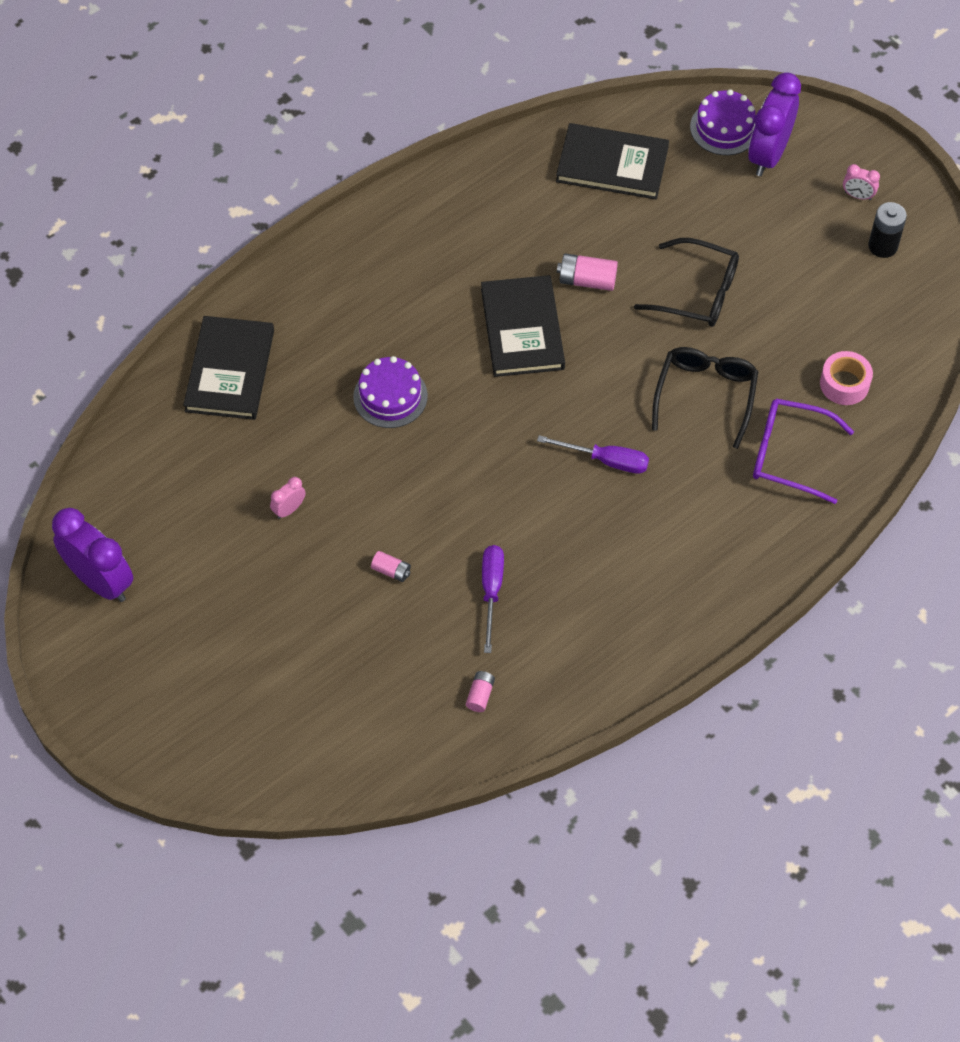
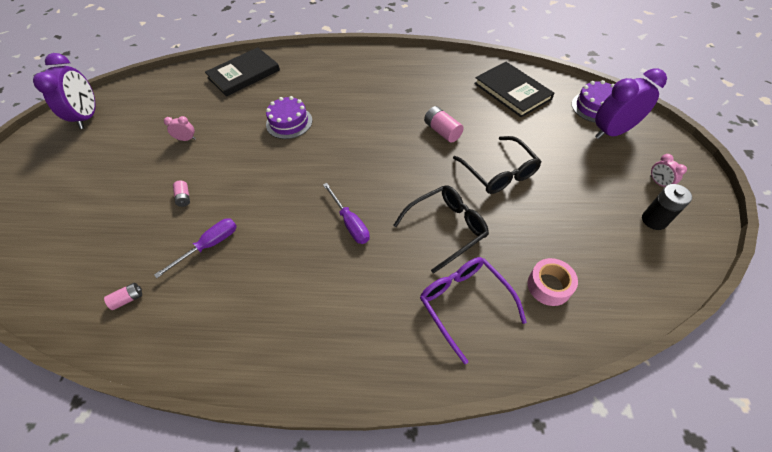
camera: 45 degrees right, 5 degrees down
(522, 329) = (384, 132): black book -> none

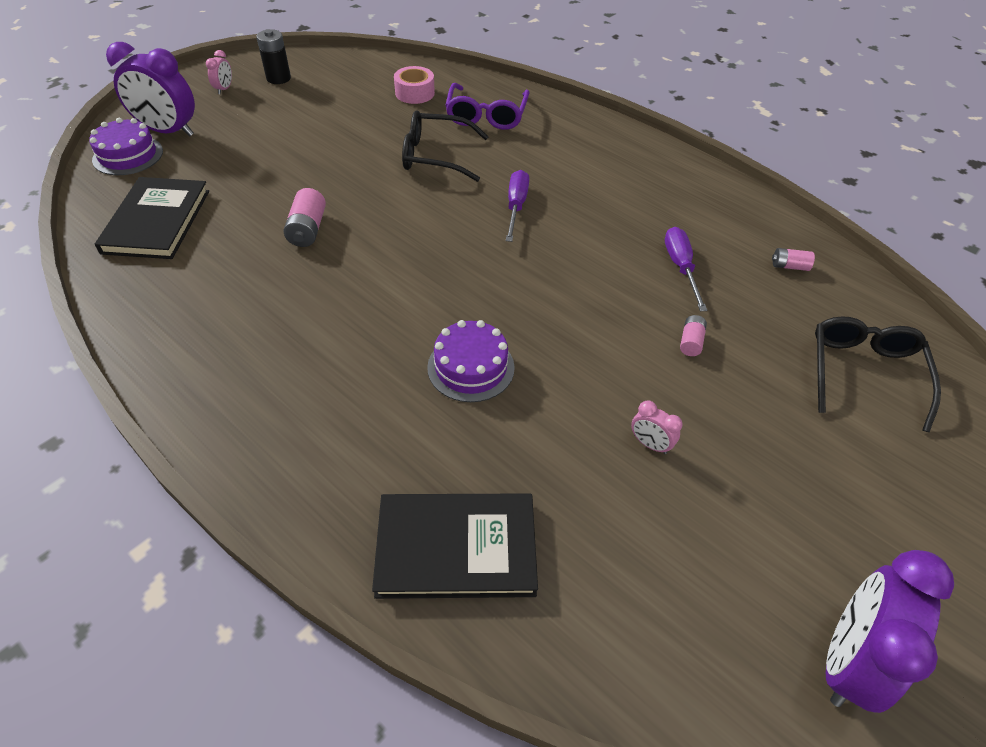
camera: 145 degrees left, 5 degrees down
(209, 246) = (680, 267): purple screwdriver -> purple screwdriver turned 90 degrees clockwise
(498, 172) = (323, 164): black glasses -> black glasses (863, 374)

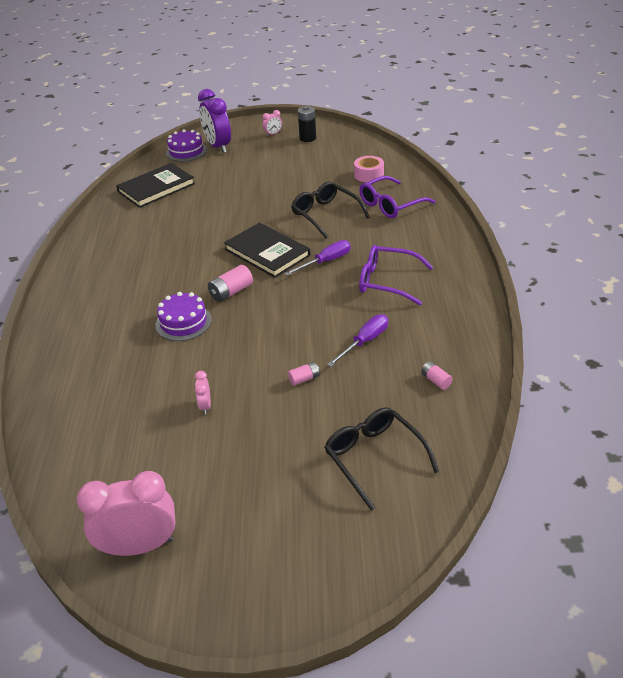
camera: 50 degrees right, 10 degrees down
(307, 229) = (209, 222): pink battery -> pink battery (231, 292)
(456, 547) = (71, 384): black book -> black book (267, 252)
(605, 195) = (388, 281): none -> purple glasses
(846, 660) = (139, 546): purple clock -> pink clock
(863, 374) = (375, 458): black glasses -> black glasses turned 90 degrees counterclockwise

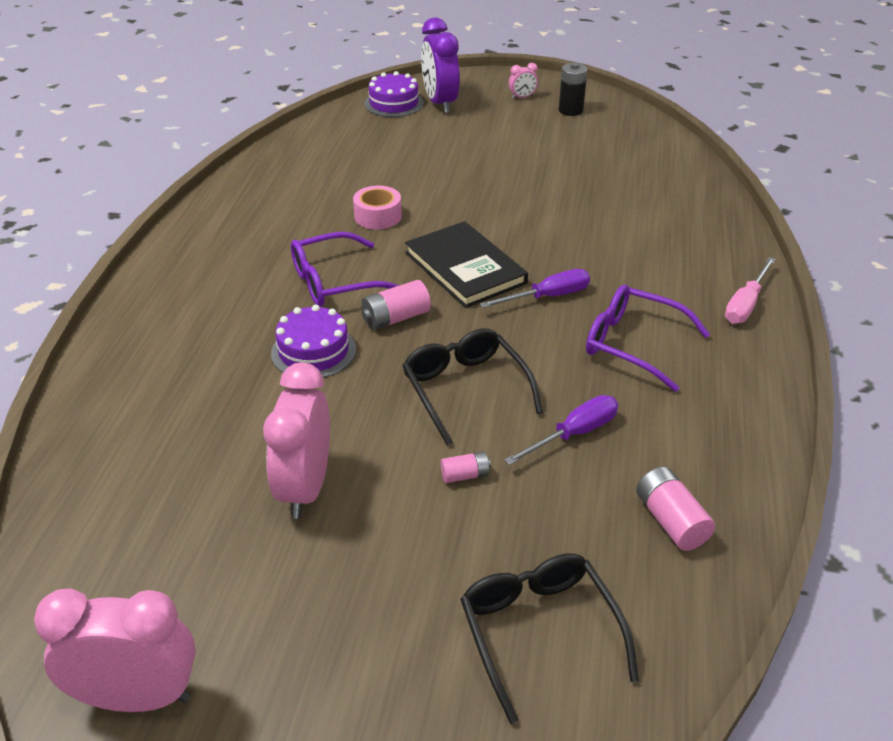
camera: 10 degrees right, 0 degrees up
(156, 188) = (337, 148): black book -> none
(205, 406) = (305, 488): pink clock -> pink clock, size x2.25
(326, 215) = (567, 226): black glasses -> black glasses (466, 390)
(369, 175) = (646, 177): pink tape -> pink tape (378, 216)
(391, 204) = (669, 227): purple glasses -> purple glasses (335, 282)
(436, 380) = (671, 521): pink battery -> pink battery, size x1.65
(450, 245) = (745, 304): none -> pink screwdriver

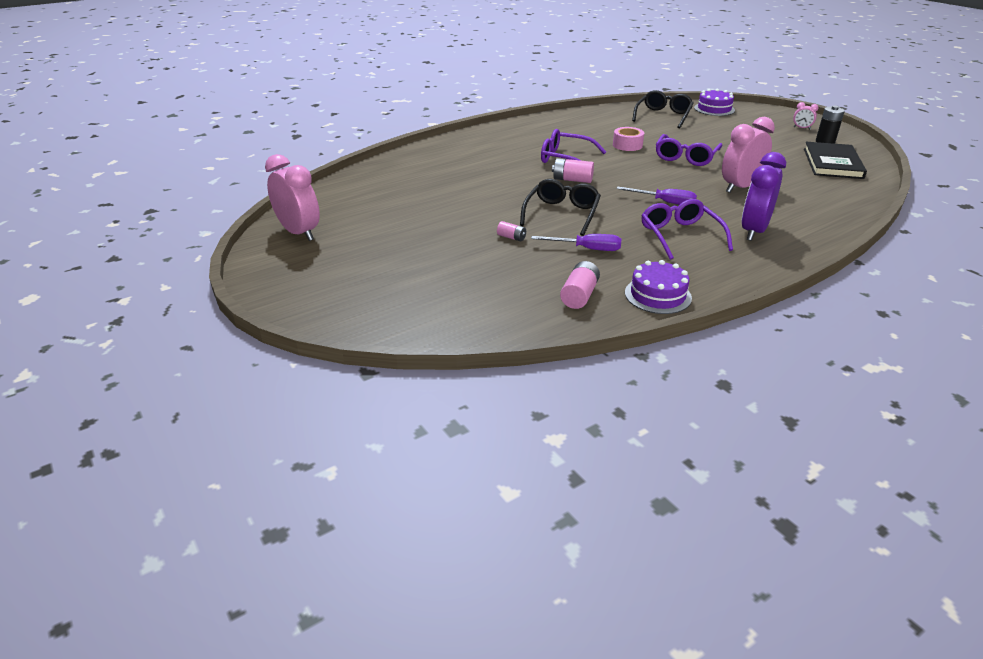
camera: 45 degrees right, 5 degrees down
(305, 488) = (442, 211): pink clock -> pink clock (740, 187)
(313, 351) = (516, 175): purple cake -> purple cake (657, 295)
(440, 103) = (742, 116): purple clock -> purple clock (753, 231)
(465, 268) = (639, 177): black book -> black book (832, 163)
(470, 204) = (686, 157): none -> purple glasses
(540, 633) = (456, 293): black glasses -> black glasses (663, 116)
(745, 304) = (784, 250): pink screwdriver -> none

